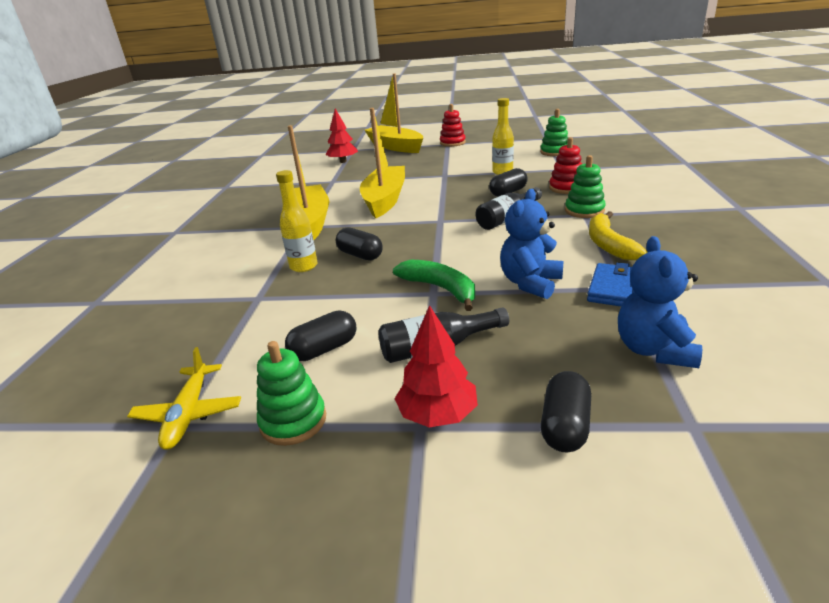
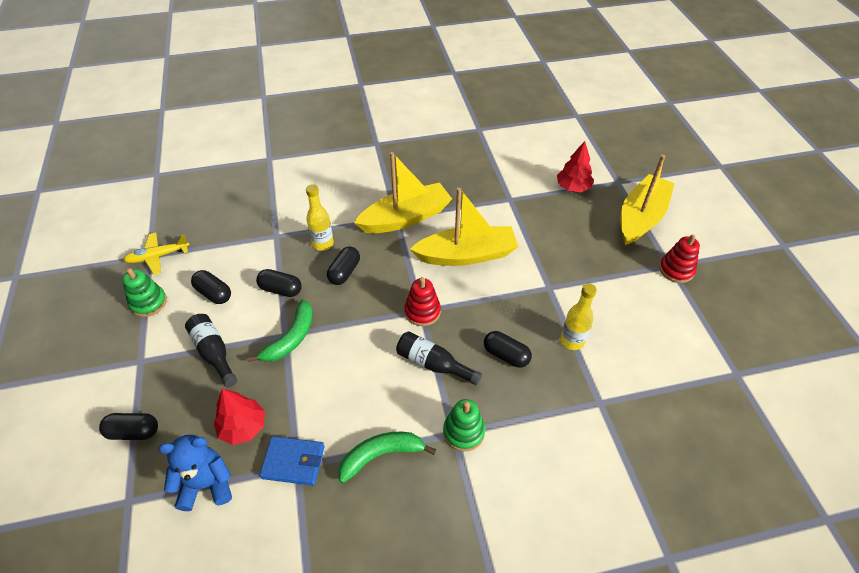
camera: 70 degrees right, 20 degrees up
(357, 295) = (281, 289): none -> black capsule
(438, 414) = (148, 367): red tree -> red tree (243, 427)
(530, 283) = (301, 397): blue teddy bear -> none
(554, 152) = (670, 389): green stacking toy -> none
(566, 188) = (531, 411): red stacking toy -> red stacking toy (422, 312)
(608, 244) = (381, 455): yellow banana -> green banana

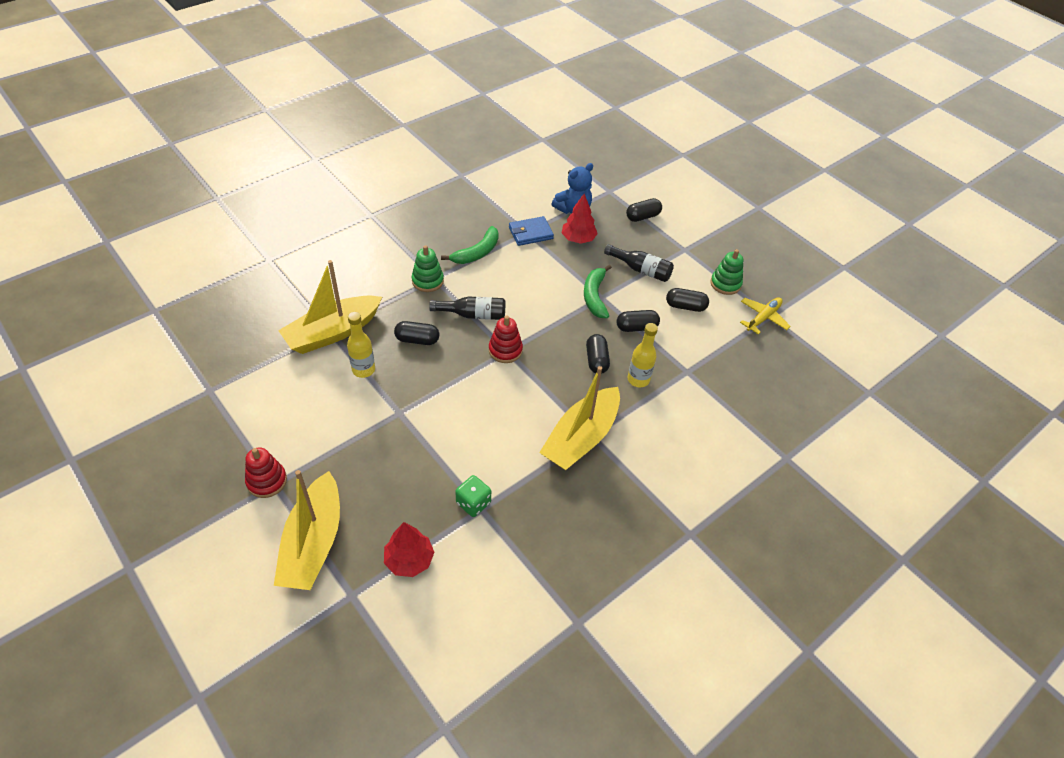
camera: 150 degrees right, 0 degrees up
(466, 255) = (495, 418): yellow boat -> yellow boat (333, 333)
(514, 204) = (473, 503): none -> green dice

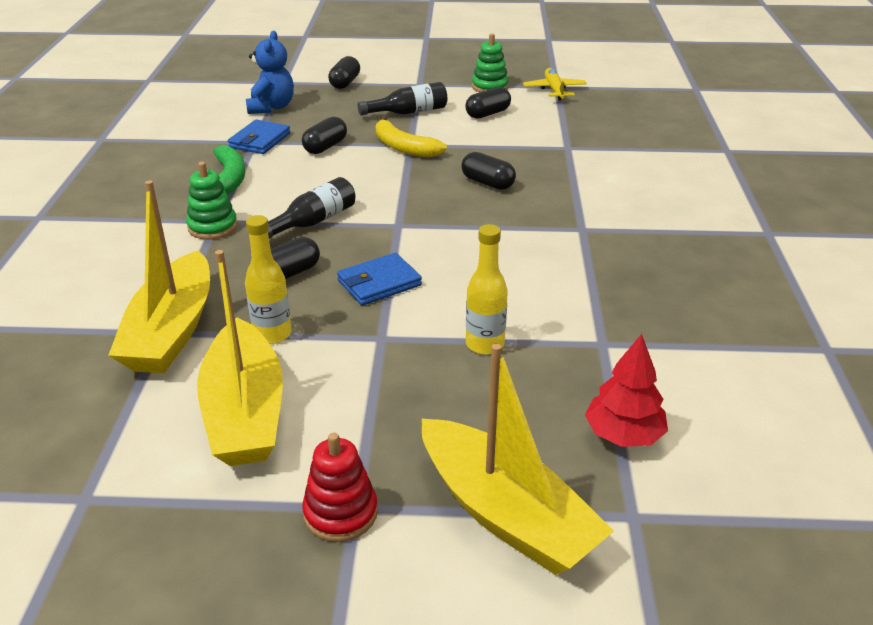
camera: 45 degrees left, 15 degrees down
(444, 380) = (379, 283): none -> blue wallet
(473, 503) = (587, 345): green dice -> none
(505, 350) = (395, 225): red stacking toy -> none
(578, 239) = (314, 122): red tree -> none
(581, 438) = (578, 236): yellow boat -> yellow boat (245, 412)
(595, 296) = (403, 147): green banana -> yellow banana
(636, 327) = (477, 146): black capsule -> black capsule (325, 147)
(638, 379) = (543, 174): yellow bottle -> yellow bottle (484, 344)

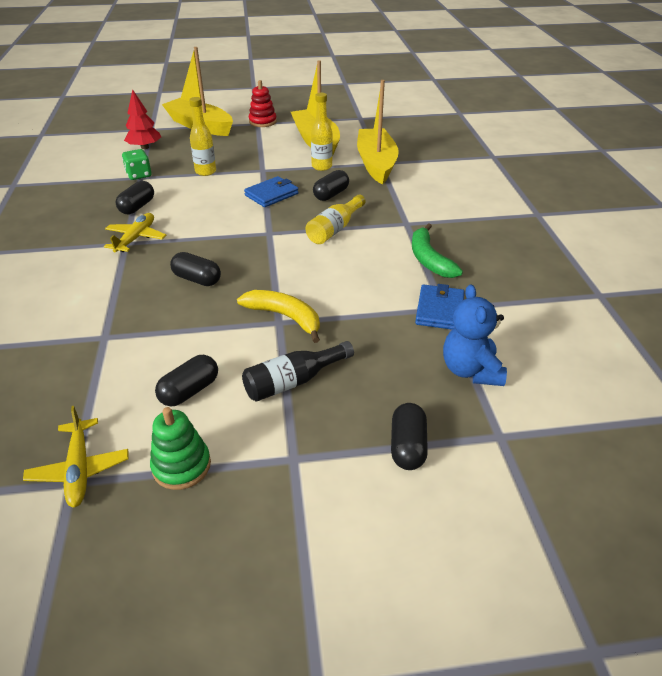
camera: 170 degrees right, 5 degrees up
(212, 227) = (405, 219): green stacking toy -> none
(313, 222) = (334, 229): black bottle -> yellow bottle
(325, 147) = (366, 308): black capsule -> black capsule (137, 207)
(570, 233) = (136, 238): none -> yellow plane
(606, 349) = (139, 175): none -> green dice

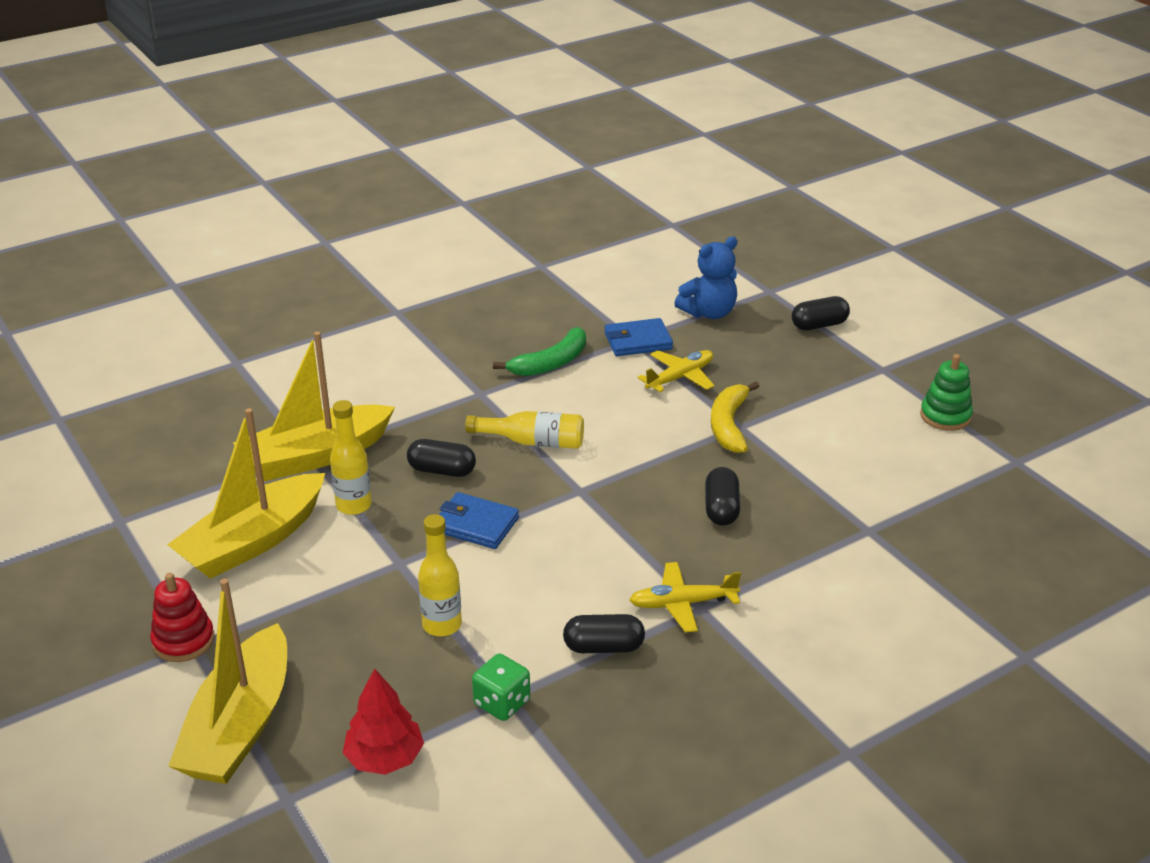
camera: 115 degrees left, 5 degrees down
(79, 468) = (1003, 464): yellow plane -> yellow plane (679, 377)
(189, 391) = (875, 444): black capsule -> none
(293, 381) = (808, 393): black bottle -> none

